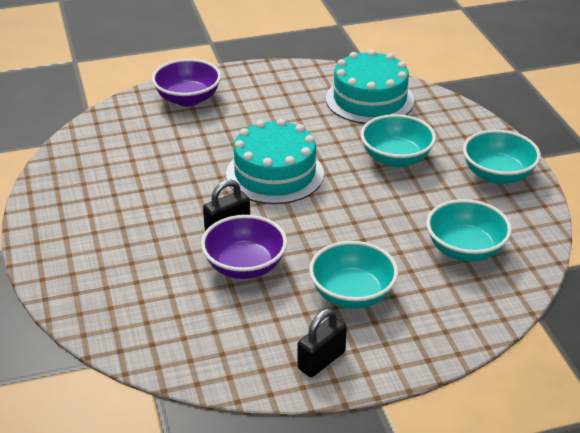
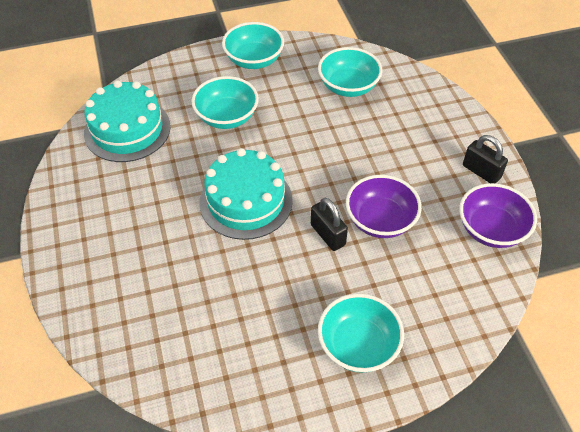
camera: 90 degrees left, 15 degrees up
(188, 99) = (96, 281): purple bowl -> purple bowl (491, 229)
(352, 294) = (406, 152): turquoise bowl -> turquoise bowl (358, 345)

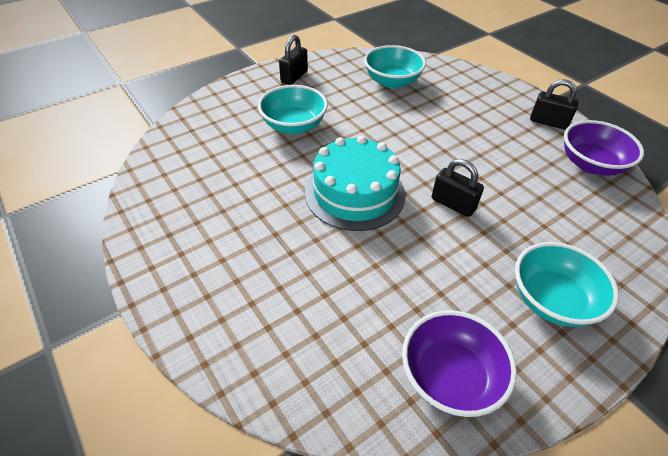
camera: 20 degrees left, 5 degrees down
(127, 129) = (195, 156): turquoise cake -> none
(254, 60) = (294, 77): turquoise bowl -> black padlock
(380, 220) = (492, 180): purple bowl -> purple bowl (450, 377)

